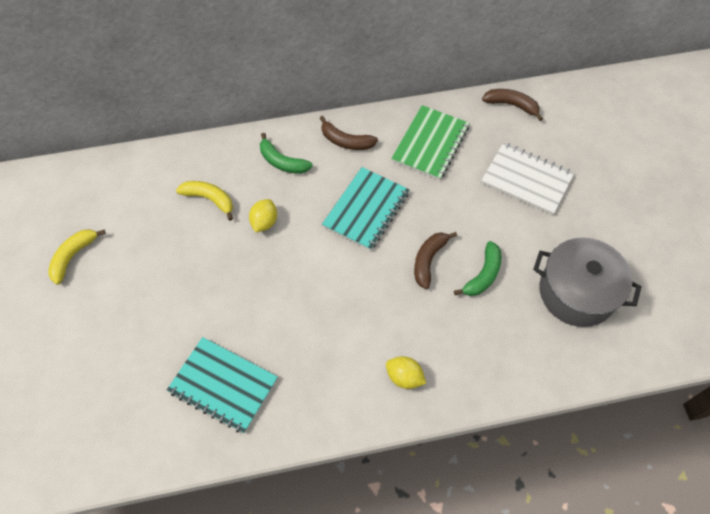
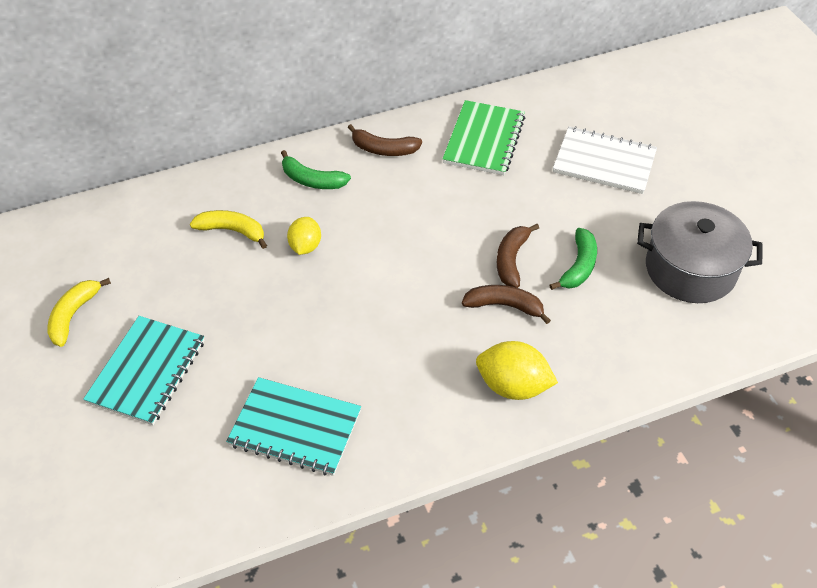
camera: 10 degrees left, 10 degrees down
(366, 210) = (425, 217): turquoise notebook -> turquoise notebook (147, 371)
(404, 377) = (513, 386): yellow lemon -> yellow lemon, size x1.54
(511, 105) = (568, 89): brown banana -> brown banana (504, 306)

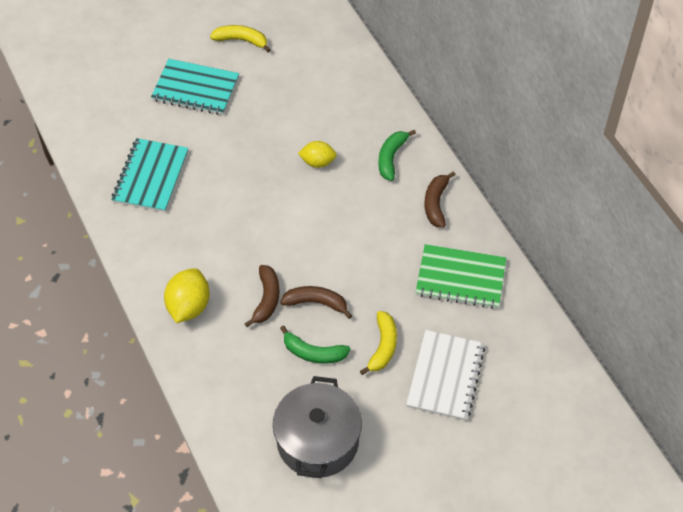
camera: 85 degrees right, 5 degrees up
(232, 231) = (329, 114): yellow banana -> yellow banana (383, 346)

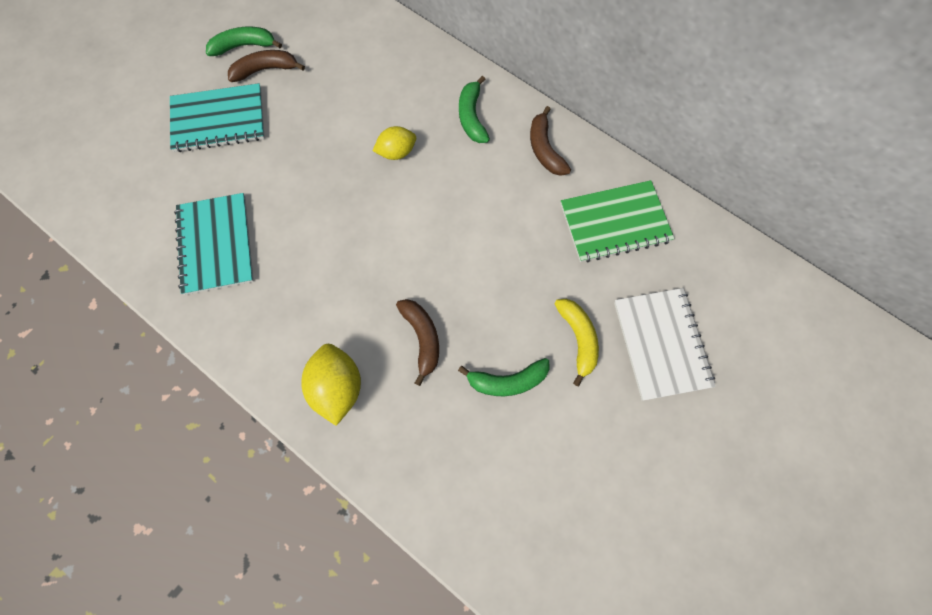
camera: 25 degrees left, 15 degrees up
(241, 40) = (244, 46): yellow banana -> green banana
(316, 303) = (479, 318): brown banana -> brown banana (265, 70)
(317, 441) = (569, 490): grey pot -> none

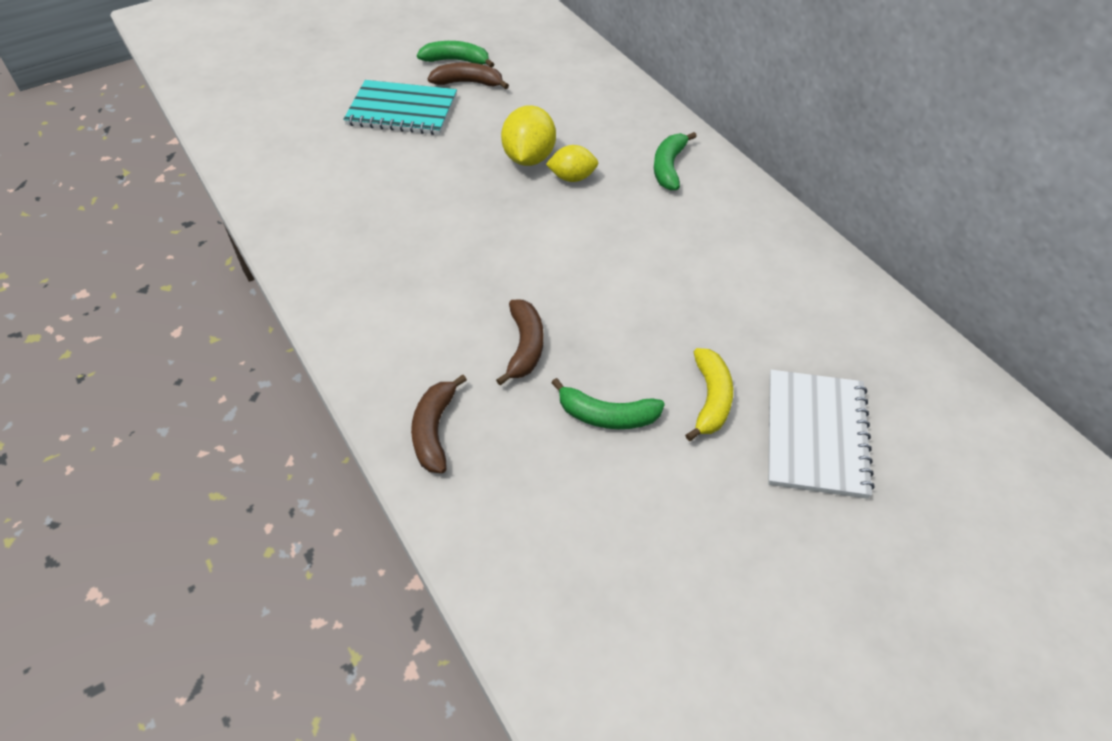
camera: 20 degrees right, 20 degrees down
(216, 244) = (346, 207): turquoise notebook -> none
(337, 387) = (409, 364): yellow lemon -> yellow lemon (529, 158)
(545, 149) = (741, 214): brown banana -> brown banana (434, 431)
(615, 223) = (800, 300): green notebook -> none

